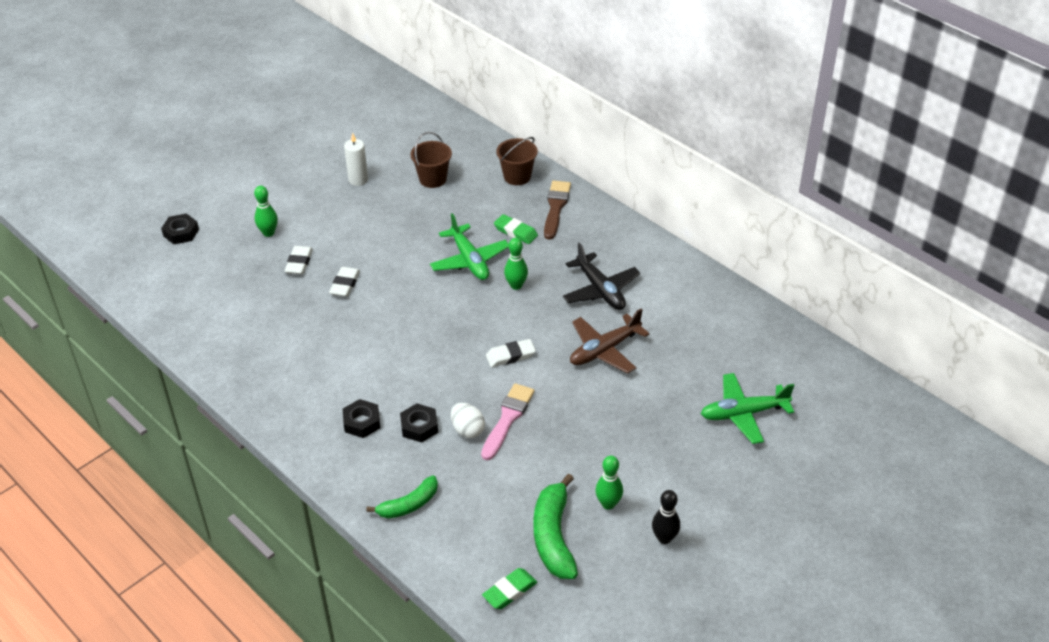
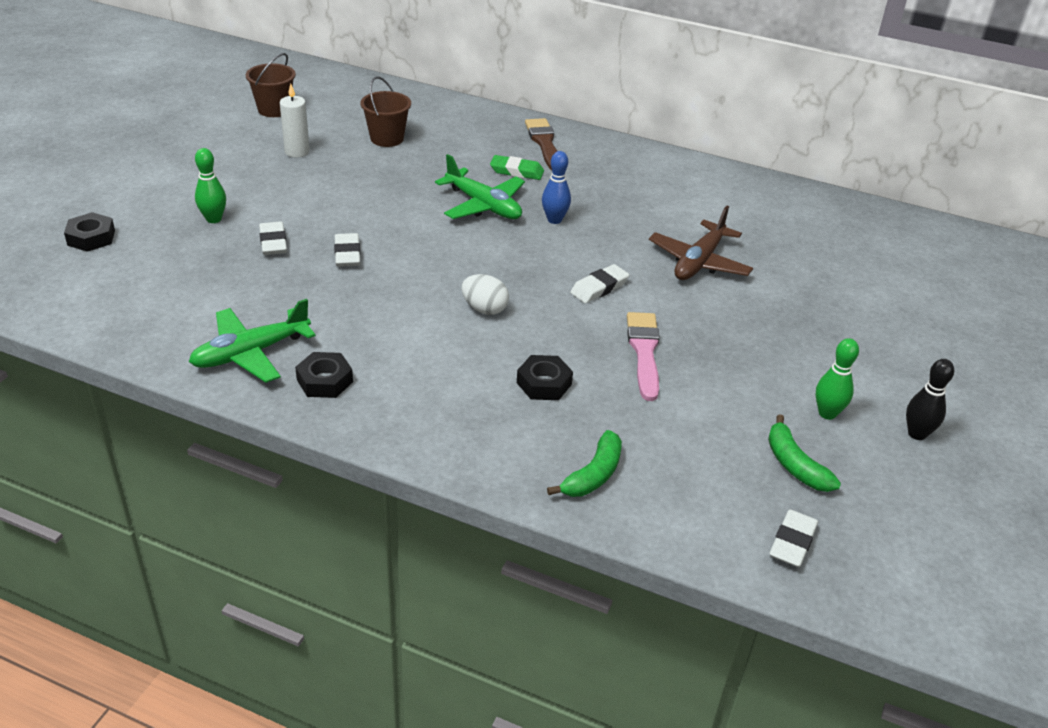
camera: 25 degrees left, 5 degrees down
(362, 422) = (467, 395): black nut -> black nut (325, 381)
(467, 430) = (605, 374): white egg -> white egg (484, 309)
(509, 591) = (792, 542): green eraser -> white eraser
(516, 285) = (554, 220): green bowling pin -> blue bowling pin
(517, 176) = (481, 123): brown bucket -> brown bucket (274, 109)
(553, 536) = (794, 465): green banana -> green banana, size x0.64
(600, 290) = (650, 208): black plane -> none
(743, 413) = (891, 291): green plane -> green plane (251, 353)

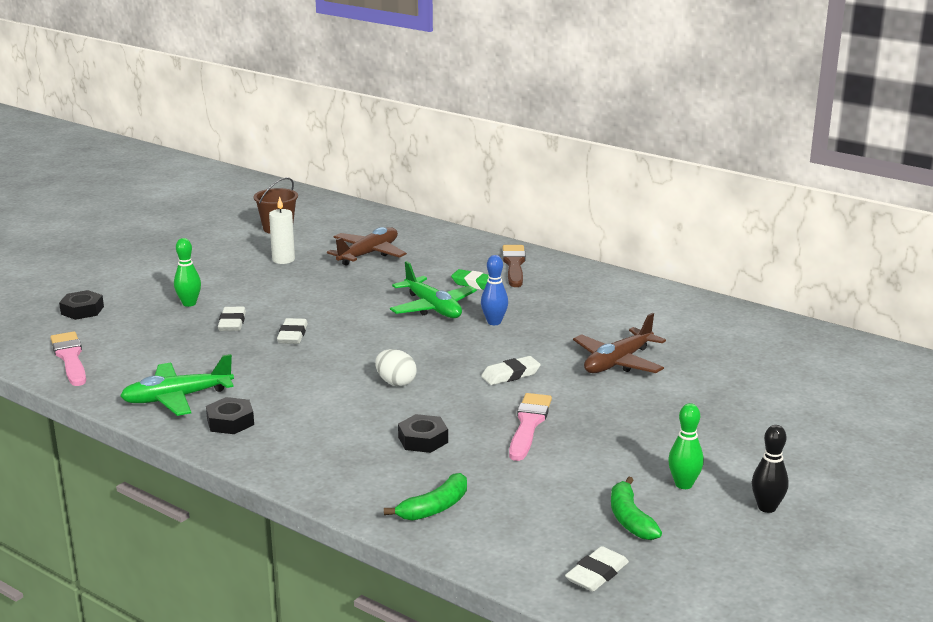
camera: 15 degrees right, 15 degrees down
(102, 307) = (70, 358): none -> pink brush
(387, 138) = (368, 254): brown bucket -> brown plane

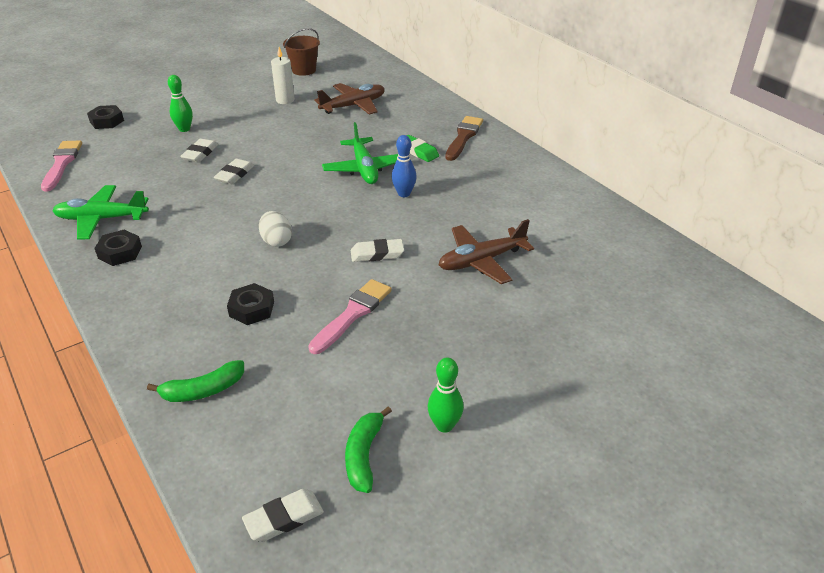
camera: 20 degrees right, 15 degrees up
(767, 507) = (508, 480): black bowling pin -> none

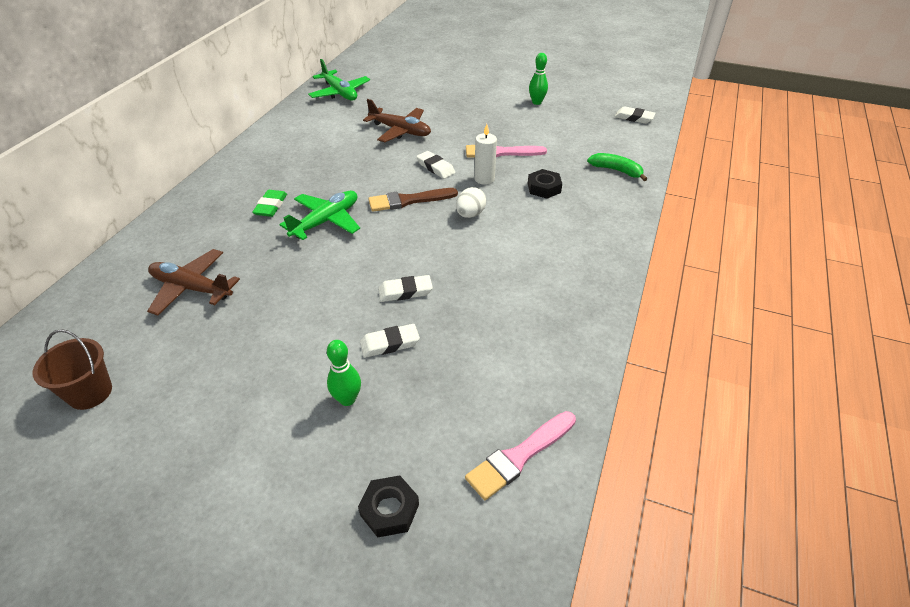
camera: 125 degrees left, 5 degrees up
(102, 219) = (556, 330): green plane -> green plane (340, 93)
(120, 252) = (575, 283): black nut -> none
(285, 100) = (206, 354): white candle -> white candle (484, 179)
(364, 455) = (580, 113): green banana -> none
(404, 194) = (348, 186): blue bowling pin -> none
(463, 137) = (224, 193): brown brush -> brown brush (409, 200)

